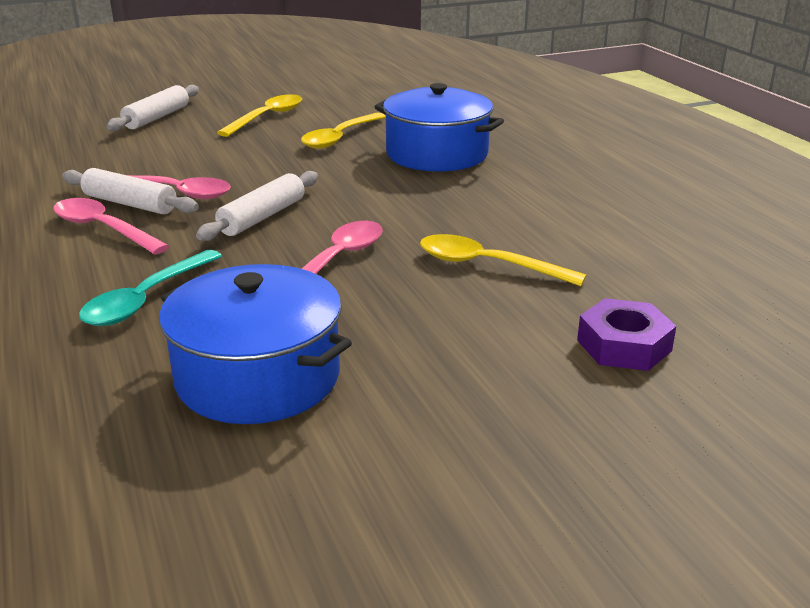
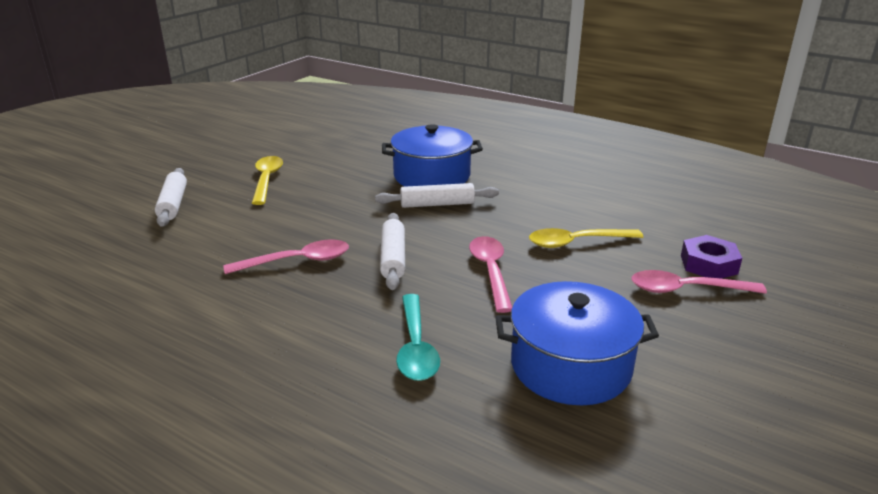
camera: 35 degrees left, 0 degrees up
(103, 229) = (291, 309): pink spoon -> pink spoon (686, 289)
(130, 204) = (277, 282): white rolling pin -> white rolling pin (437, 204)
(340, 137) = (348, 182): yellow spoon -> none

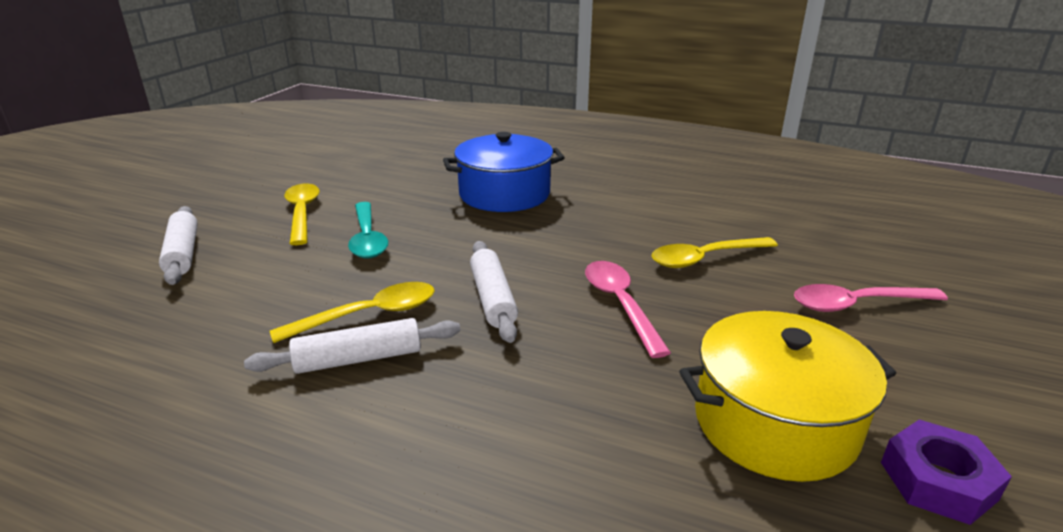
camera: 10 degrees left, 0 degrees up
(297, 261) = (368, 315): pink spoon -> yellow spoon
(416, 347) = (565, 420): turquoise spoon -> turquoise spoon (367, 238)
(437, 204) = (523, 226): white rolling pin -> white rolling pin (358, 359)
(570, 366) = (774, 423): blue pot -> yellow pot
(708, 264) = (864, 271): purple nut -> purple nut (938, 481)

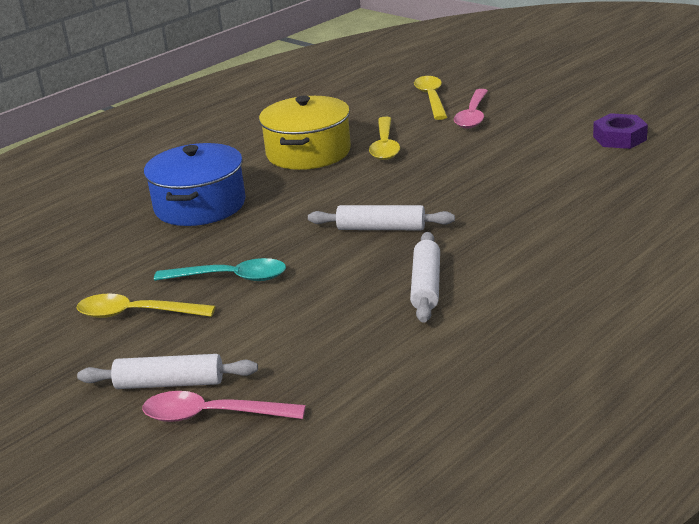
camera: 65 degrees left, 0 degrees up
(368, 315) = (368, 280): yellow spoon -> yellow spoon (431, 98)
(620, 304) = (422, 184): pink spoon -> pink spoon (212, 415)
(774, 423) = (563, 163): yellow pot -> yellow pot (308, 152)

